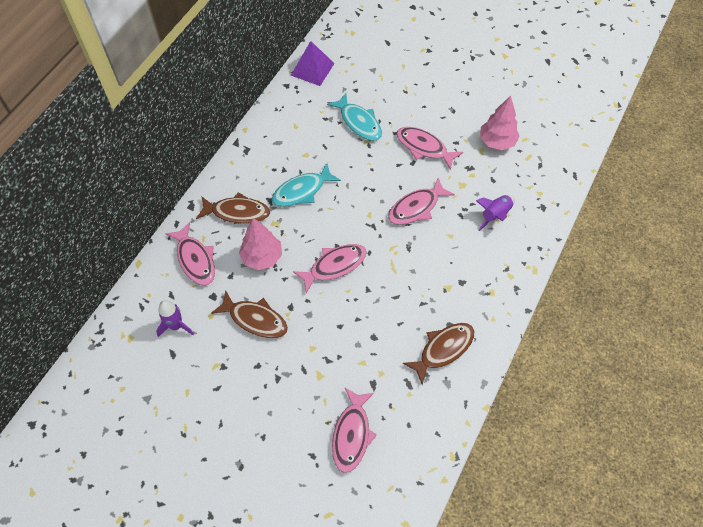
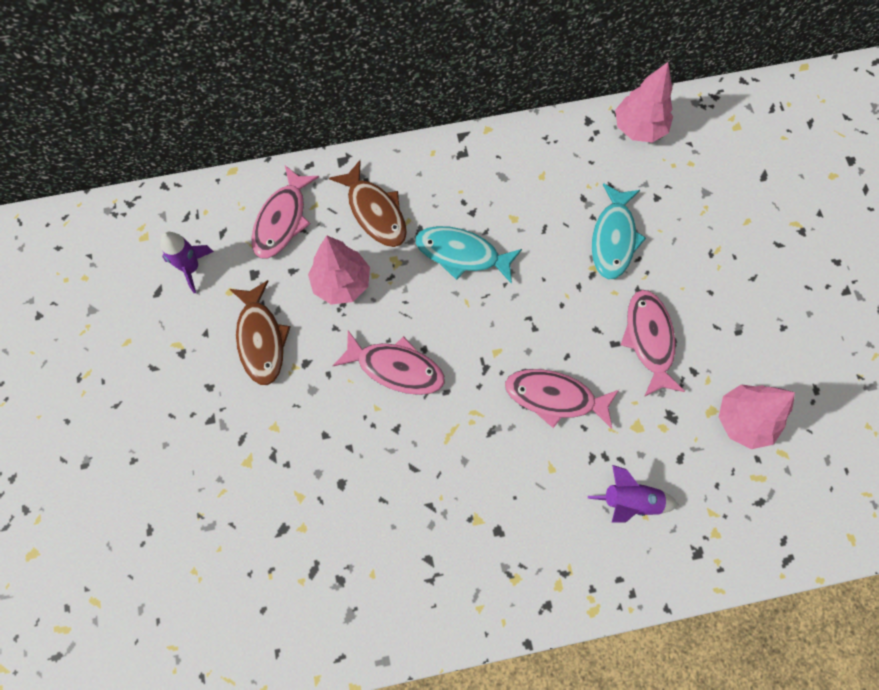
camera: 50 degrees right, 10 degrees up
(312, 69) = (639, 128): purple pyramid -> pink tree
(352, 434) = (204, 554): pink fish -> none
(443, 349) = (389, 578): brown fish -> none

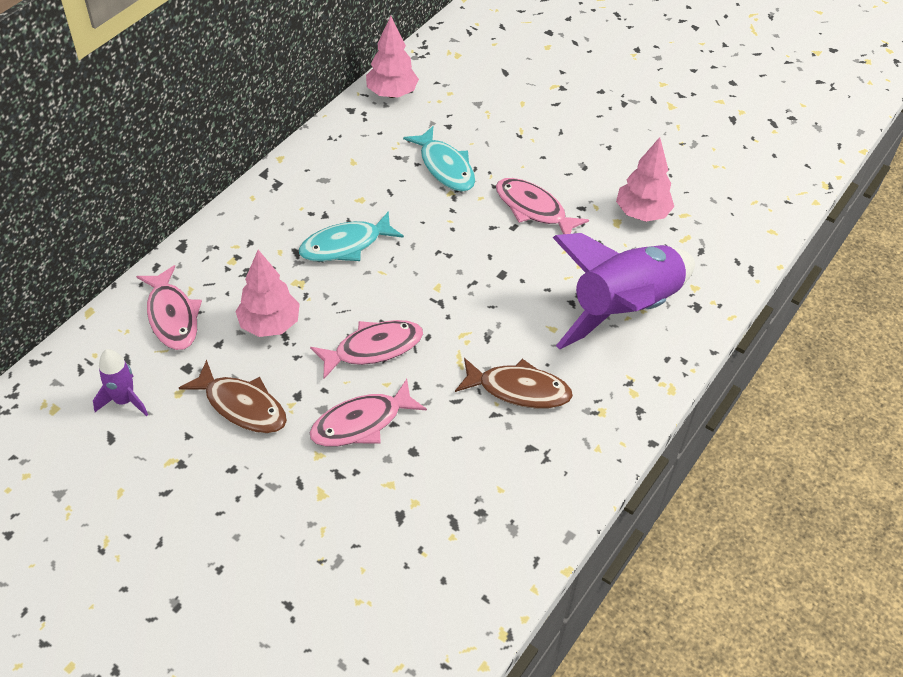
camera: 45 degrees left, 20 degrees down
(375, 212) = (246, 262): brown fish -> brown fish (518, 389)
(555, 397) = (508, 285): pink fish -> pink fish (362, 422)
(630, 501) = (623, 309): purple rocket -> purple rocket, size x2.24

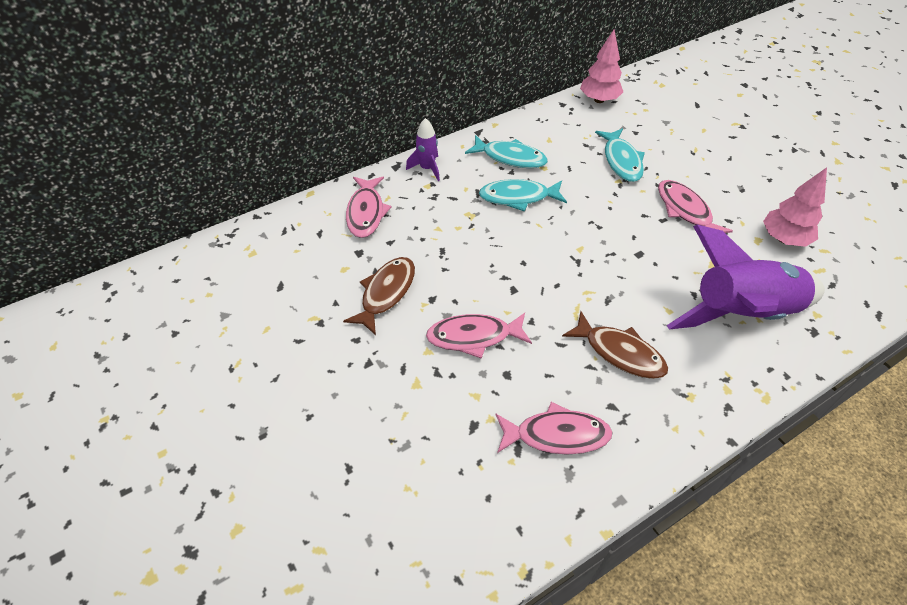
camera: 25 degrees right, 0 degrees up
(124, 400) = (303, 262): purple rocket -> purple rocket (427, 168)
(242, 406) = (386, 293): brown fish -> brown fish turned 120 degrees counterclockwise
(270, 324) = (434, 239): pink tree -> none
(316, 197) = (510, 157): none -> turquoise fish
(373, 348) = (508, 281): pink fish -> pink fish (556, 435)

